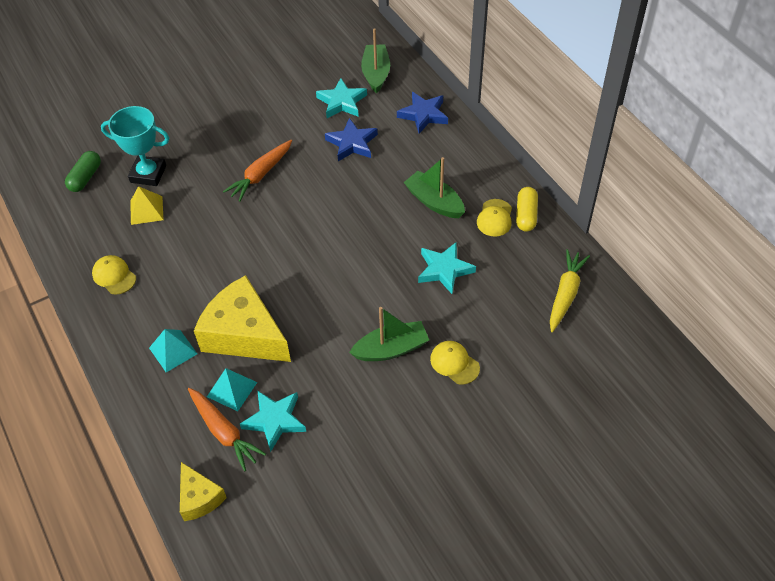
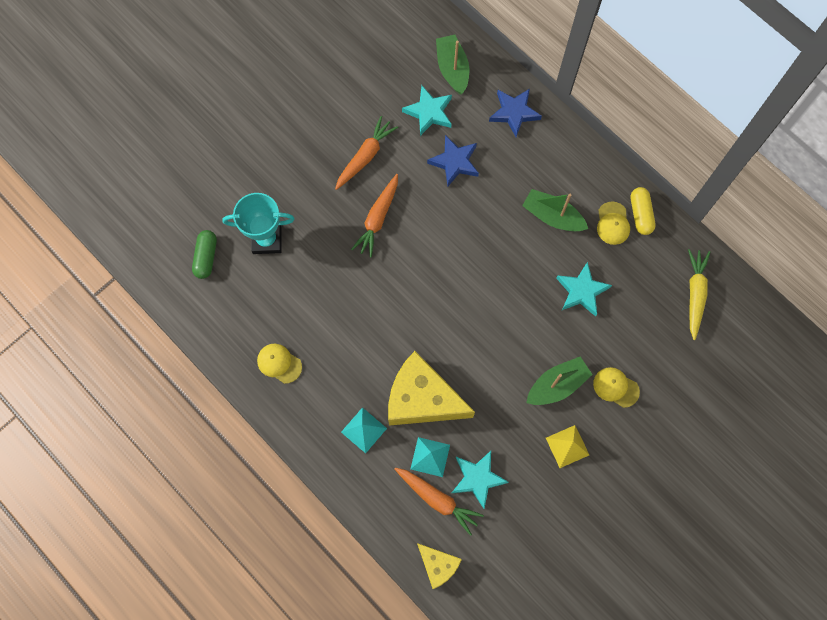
camera: 15 degrees left, 20 degrees up
(146, 210) = (281, 283): yellow pyramid -> yellow pyramid (567, 446)
(268, 125) = (365, 156): none -> orange carrot

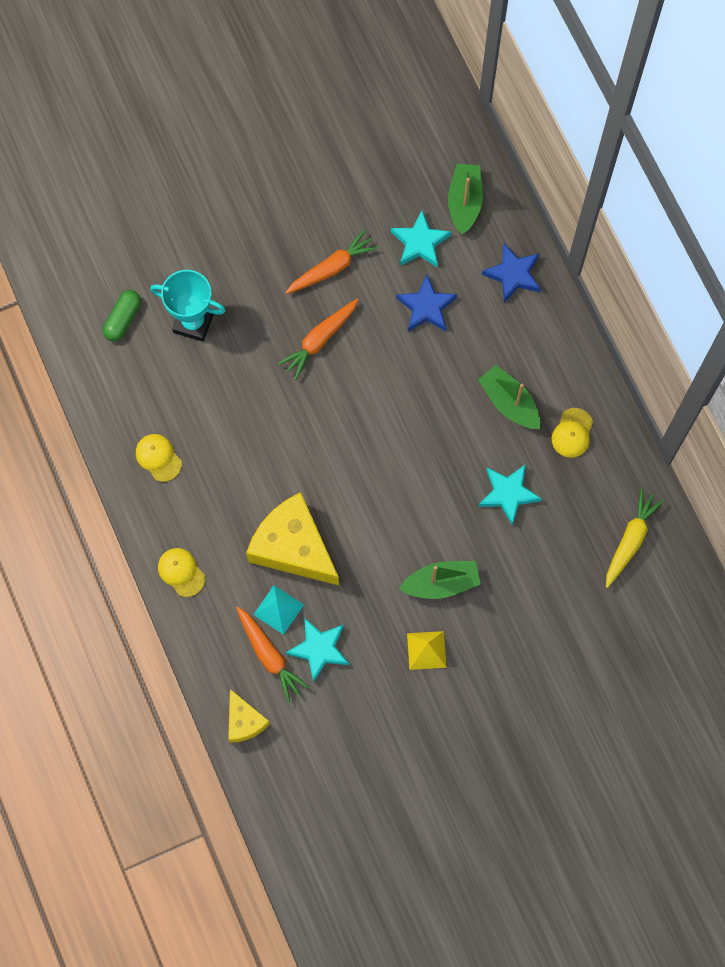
camera: 20 degrees right, 0 degrees up
(363, 430) = (220, 557): turquoise pyramid -> none
(615, 387) = (503, 608): yellow cap -> yellow cap (181, 572)
(640, 214) = (607, 433): yellow capsule -> none

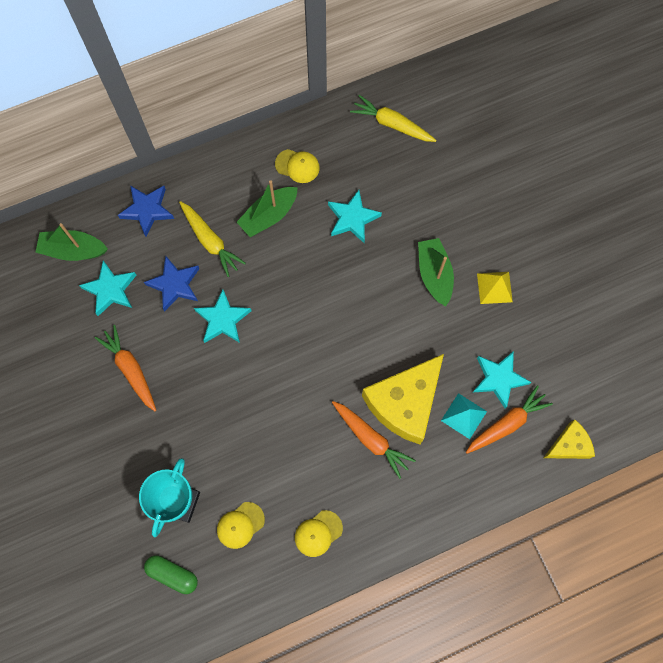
camera: 90 degrees left, 0 degrees up
(181, 572) = (431, 507): yellow cap -> yellow cap (240, 525)
(320, 340) = (203, 380): orange carrot -> orange carrot (371, 439)
(387, 357) = (223, 319): none -> turquoise star
(478, 341) = (210, 241): none -> yellow carrot

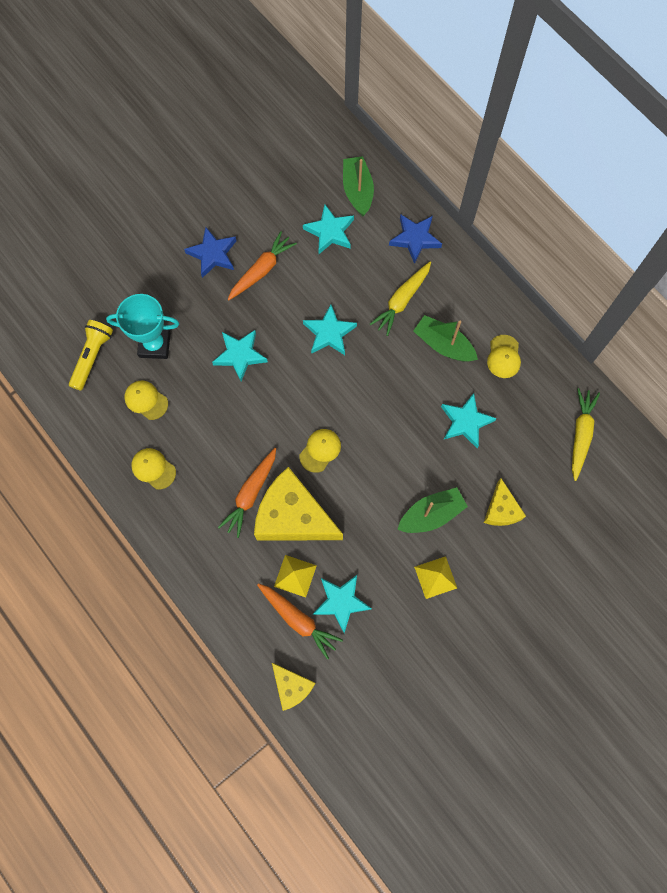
camera: 75 degrees right, 0 degrees up
(172, 574) = (92, 357): green capsule -> yellow flashlight
(175, 284) = (350, 283): blue star -> blue star (213, 254)
(219, 415) = (240, 355): none -> turquoise star
(344, 360) = (320, 450): none -> yellow cap
(445, 212) = (501, 509): none -> yellow cheese
(463, 416) = (295, 575): turquoise pyramid -> yellow pyramid

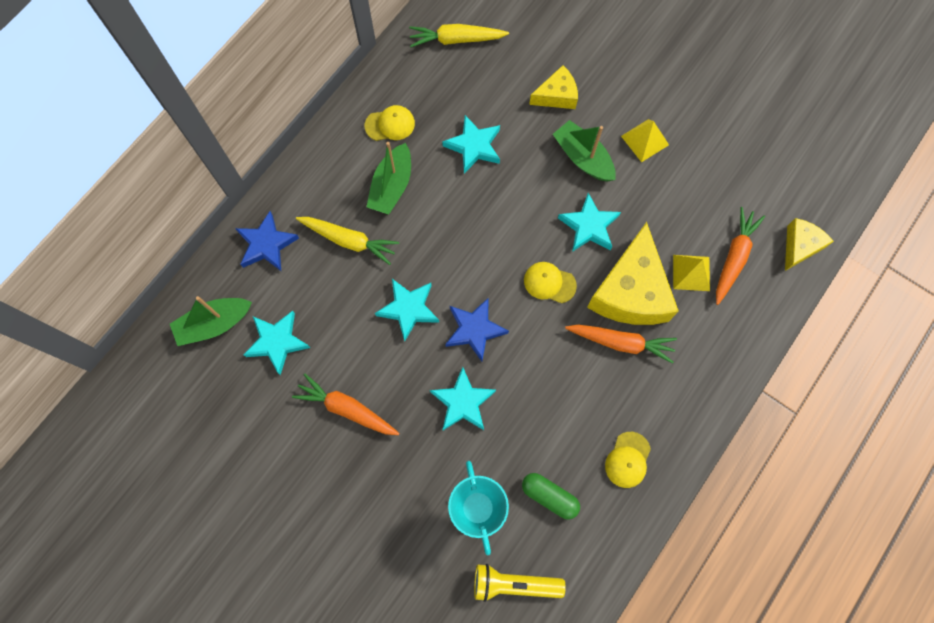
camera: 105 degrees left, 0 degrees up
(146, 400) = (549, 496): yellow cap -> green capsule
(213, 254) = (338, 475): blue star -> blue star (474, 330)
(341, 602) = (701, 221): turquoise star -> turquoise star (589, 226)

